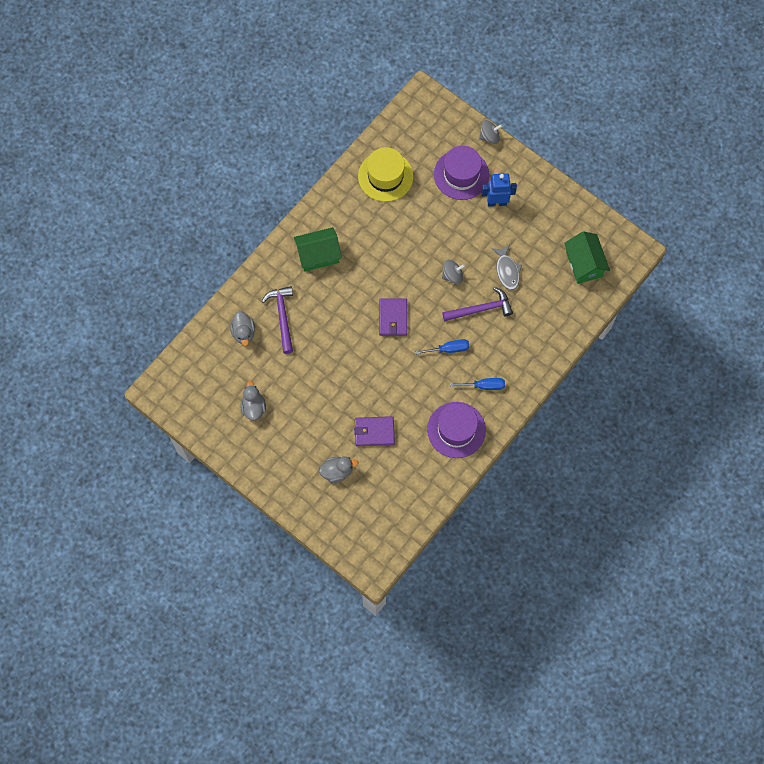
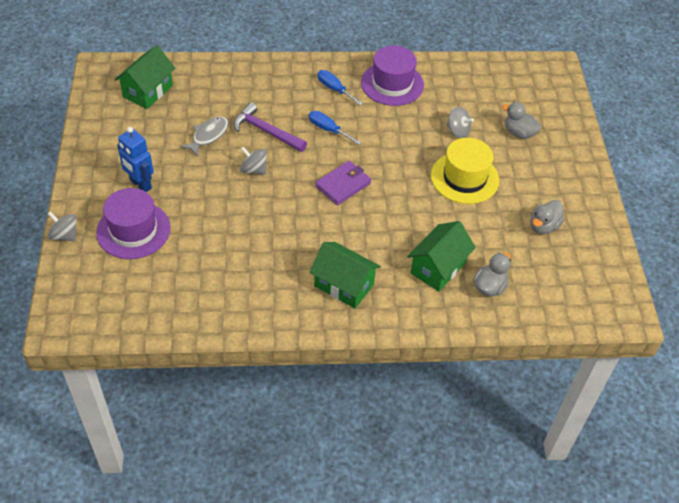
camera: 135 degrees left, 20 degrees down
(282, 317) = (438, 268): purple hammer -> green house
(374, 432) = (458, 131): purple wallet -> grey spinning top
(385, 176) = (196, 291): yellow hat -> yellow hat (464, 178)

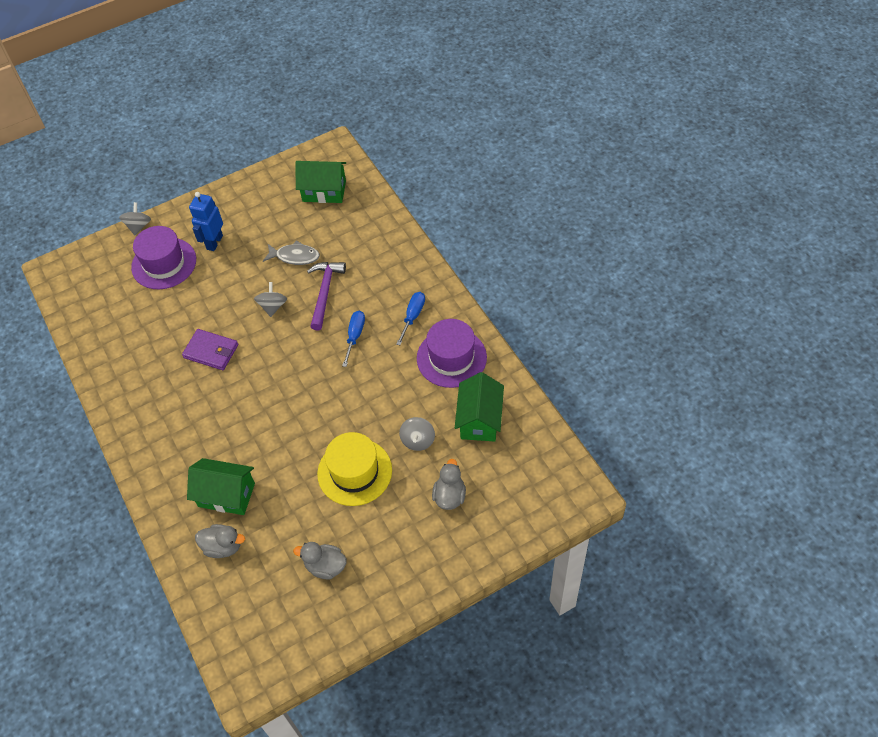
camera: 70 degrees right, 5 degrees up
(343, 185) = (290, 378): purple wallet -> purple wallet (211, 351)
(344, 285) = (172, 431): green house -> green house (479, 419)

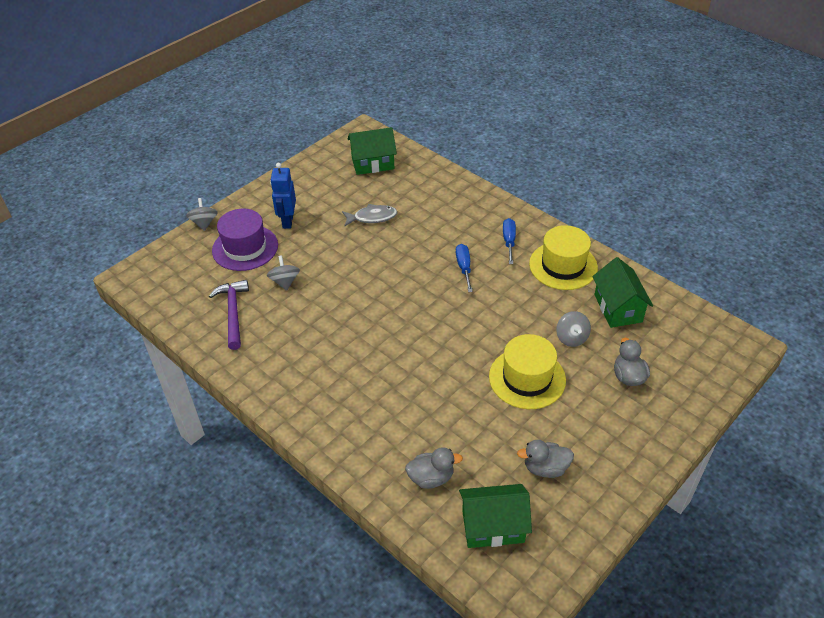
camera: 20 degrees left, 10 degrees down
(211, 351) = (330, 309): purple wallet -> none
(226, 495) = (410, 430): green house -> green house (493, 526)
(273, 306) = (372, 260): grey spinning top -> grey spinning top (285, 282)
(325, 292) = (416, 239): purple hammer -> purple hammer (233, 313)
(451, 358) = (563, 266): purple hat -> yellow hat

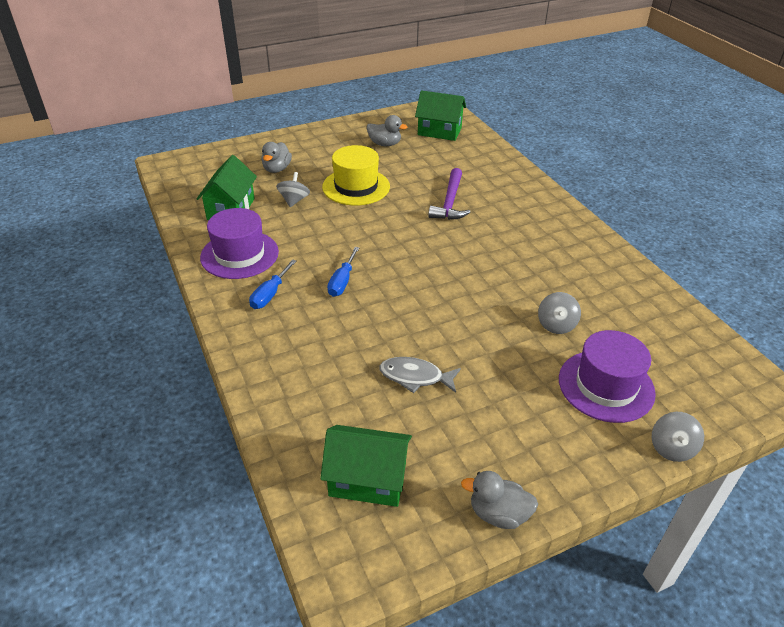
camera: 160 degrees left, 5 degrees down
(233, 313) = (622, 307): purple hammer -> purple hammer (450, 202)
(287, 221) = (539, 409): blue robot -> none
(431, 478) = (468, 157): grey duck -> grey duck (498, 514)
(563, 266) = (239, 254): yellow hat -> purple hat

